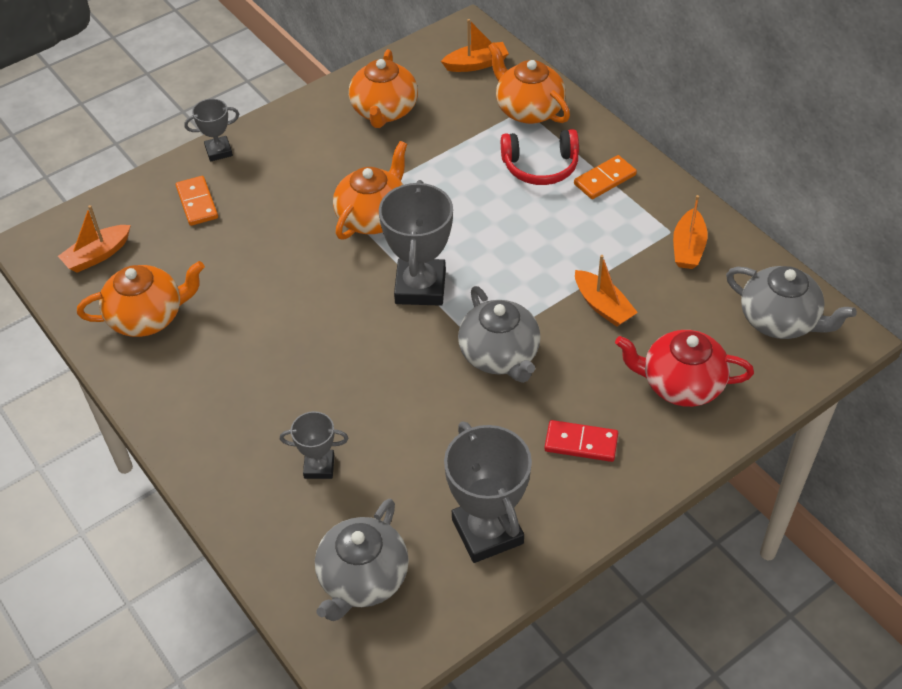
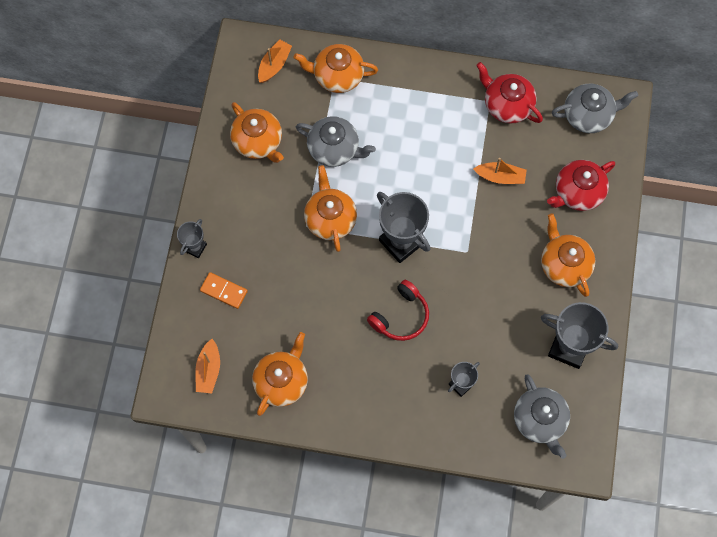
camera: 45 degrees left, 20 degrees up
(500, 355) = (480, 249): grey teapot -> grey teapot (334, 149)
(540, 166) = (383, 111): red headphones -> red headphones (400, 316)
(581, 443) = (564, 265): red domino -> orange teapot
(604, 179) = (425, 93): orange domino -> none
(688, 248) = (507, 105): orange boat -> red teapot

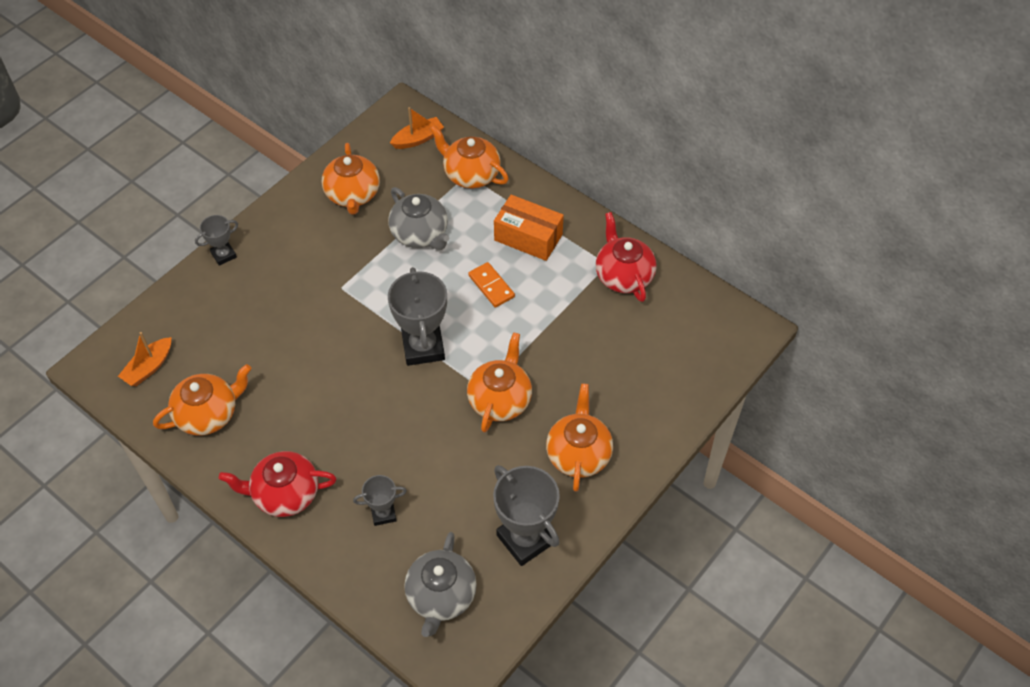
camera: 30 degrees right, 15 degrees down
(224, 291) = (219, 305): orange domino -> orange domino (491, 286)
(330, 219) = (369, 292): orange teapot -> orange teapot (500, 400)
(400, 316) = (371, 415): red headphones -> none
(417, 109) = (528, 237): none -> orange box
(500, 177) = (569, 337): orange boat -> none
(577, 192) = (642, 391): red teapot -> red teapot (285, 494)
(588, 115) = (704, 325): grey teapot -> none

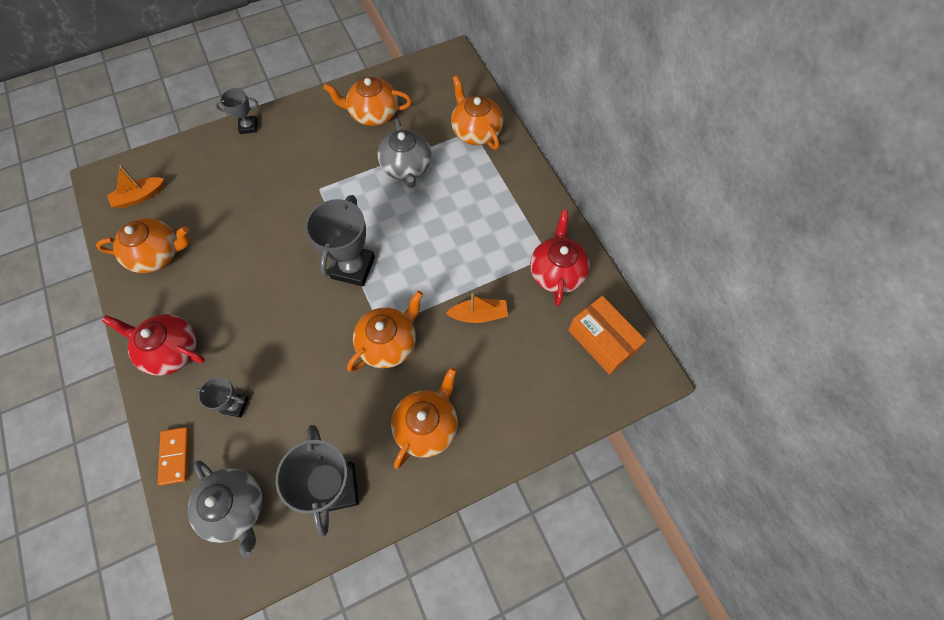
camera: 25 degrees right, 10 degrees up
(353, 194) = (373, 114): orange teapot -> orange teapot turned 75 degrees clockwise
(418, 139) = (450, 86): orange boat -> orange boat (479, 315)
(441, 596) = (236, 508): grey teapot -> grey teapot turned 75 degrees counterclockwise
(491, 286) = (438, 236): orange domino -> orange domino (175, 456)
(528, 237) = (493, 204): orange box -> orange box (602, 341)

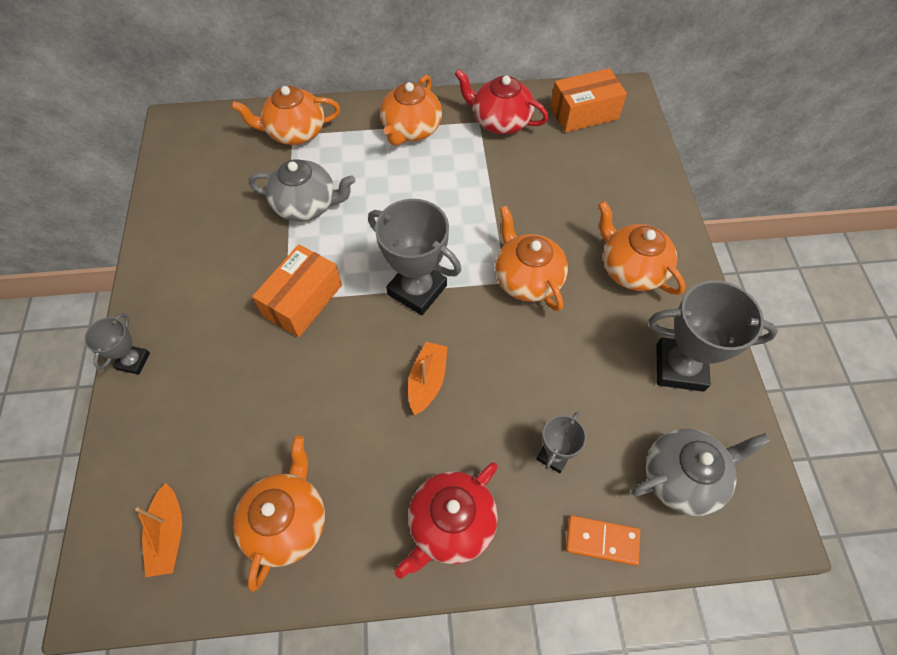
camera: 70 degrees left, 5 degrees down
(321, 198) = (303, 300): none -> orange box
(373, 114) = (207, 217): orange teapot -> orange teapot (411, 130)
(479, 315) = (523, 193): orange boat -> orange boat (427, 381)

